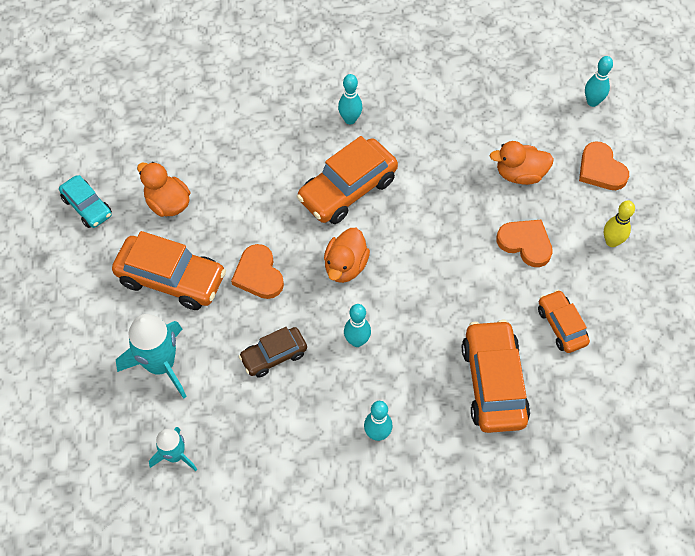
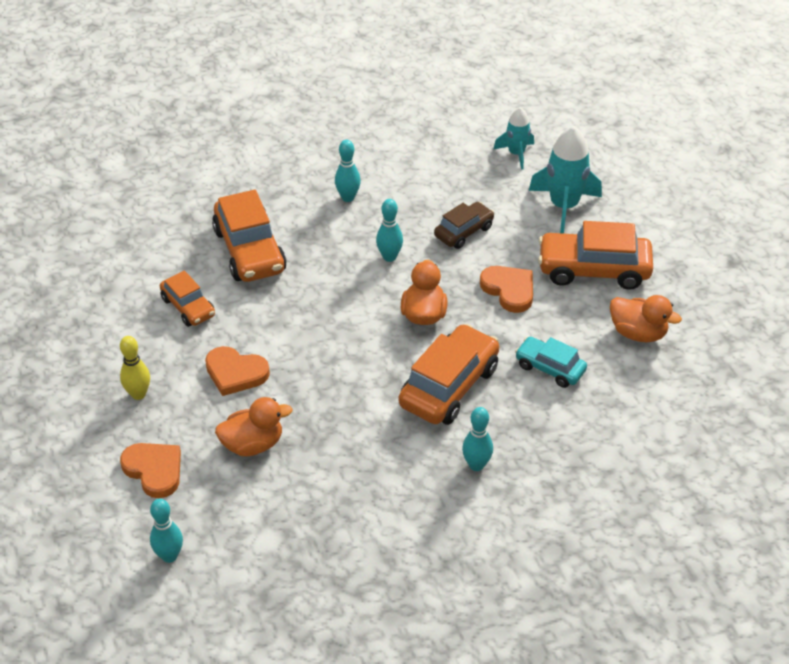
camera: 165 degrees right, 15 degrees down
(87, 207) = (720, 313): turquoise car -> turquoise car (550, 368)

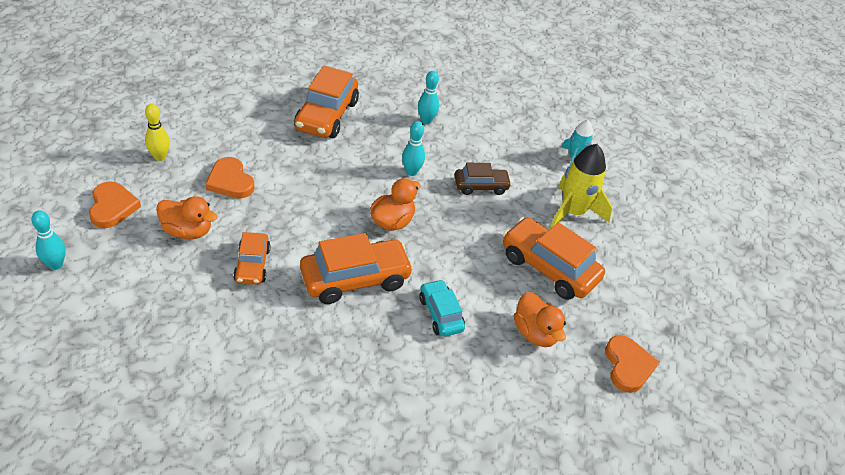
camera: 30 degrees right, 0 degrees up
(188, 307) = (250, 125): orange car -> orange car (252, 265)
(476, 465) = (312, 345): turquoise bowling pin -> none
(509, 290) = (470, 243): orange heart -> orange heart (628, 366)
(564, 206) = (573, 212): turquoise rocket -> yellow rocket

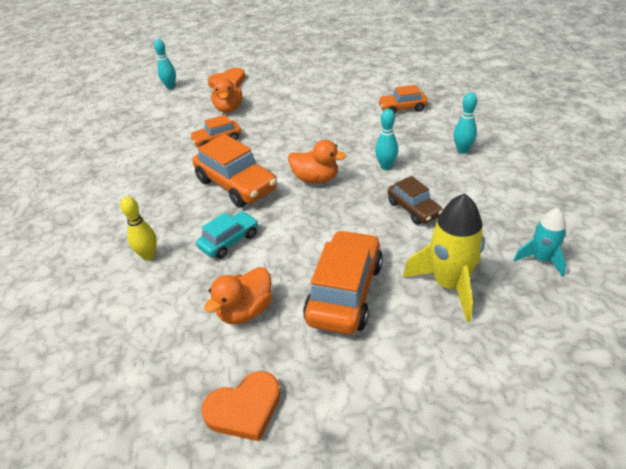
camera: 75 degrees right, 5 degrees down
(160, 157) = (285, 76): yellow bowling pin -> yellow bowling pin (149, 256)
(230, 181) = (288, 104): orange heart -> none
(327, 115) = (402, 108): orange car -> orange car, size x0.58

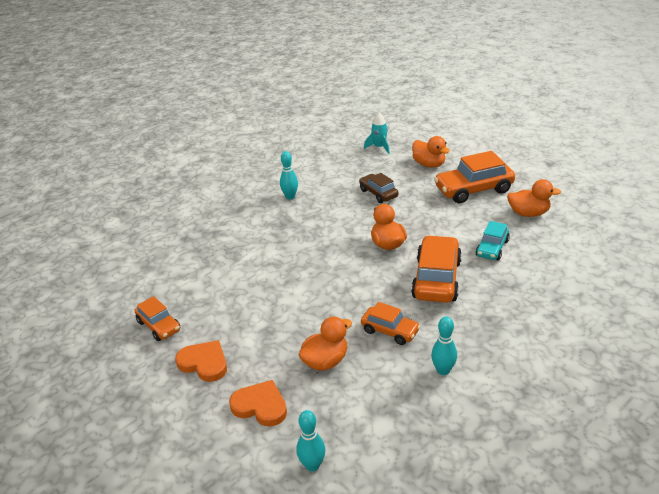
camera: 125 degrees left, 5 degrees down
(149, 256) = (549, 275): yellow bowling pin -> none
(229, 241) = (492, 248): turquoise car -> turquoise car turned 75 degrees counterclockwise
(244, 408) = (571, 187): orange heart -> orange heart (204, 363)
(386, 166) = (341, 220): turquoise bowling pin -> turquoise bowling pin (443, 370)
(402, 108) = (243, 244): orange car -> orange car (159, 326)
(414, 209) = (378, 193): brown car -> brown car turned 60 degrees counterclockwise
(449, 285) = (429, 164): yellow rocket -> orange duck

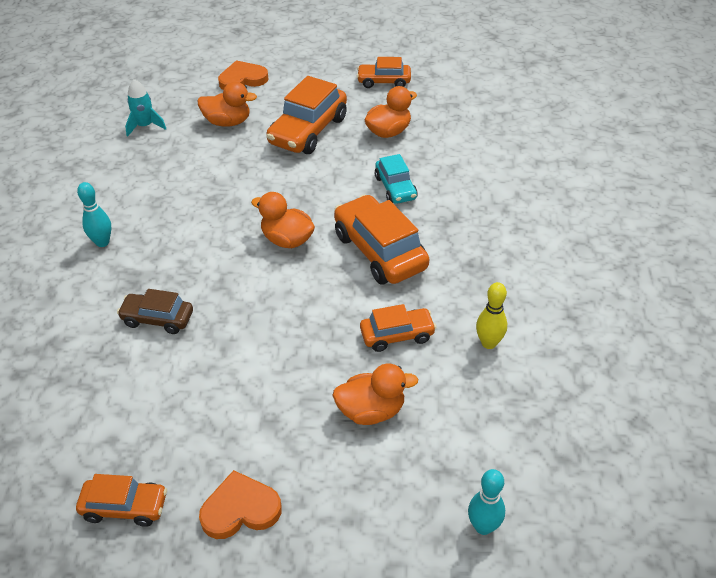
camera: 45 degrees left, 10 degrees up
(260, 406) = (362, 508): orange heart -> orange heart (243, 79)
(325, 361) = (371, 411): orange duck -> orange duck turned 75 degrees clockwise
(378, 193) = (209, 184): brown car -> brown car (157, 319)
(443, 370) = (488, 343): turquoise bowling pin -> yellow bowling pin
(563, 182) = (384, 81): none -> orange car

